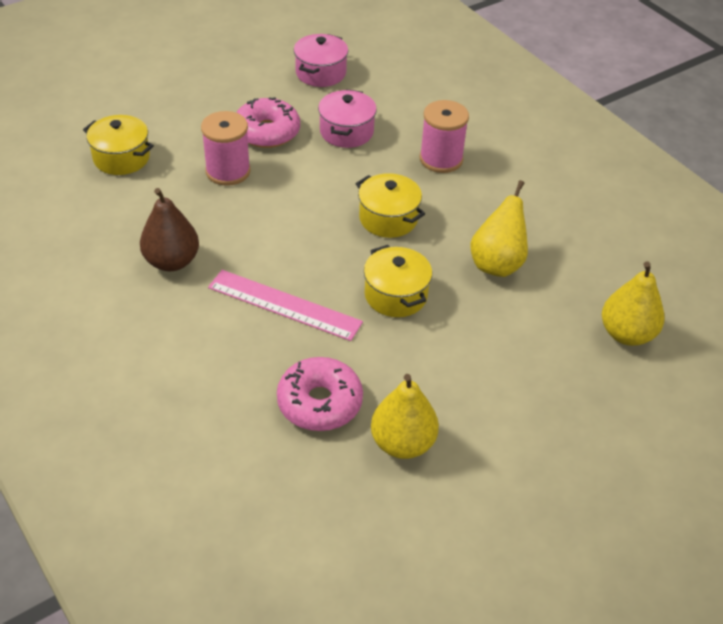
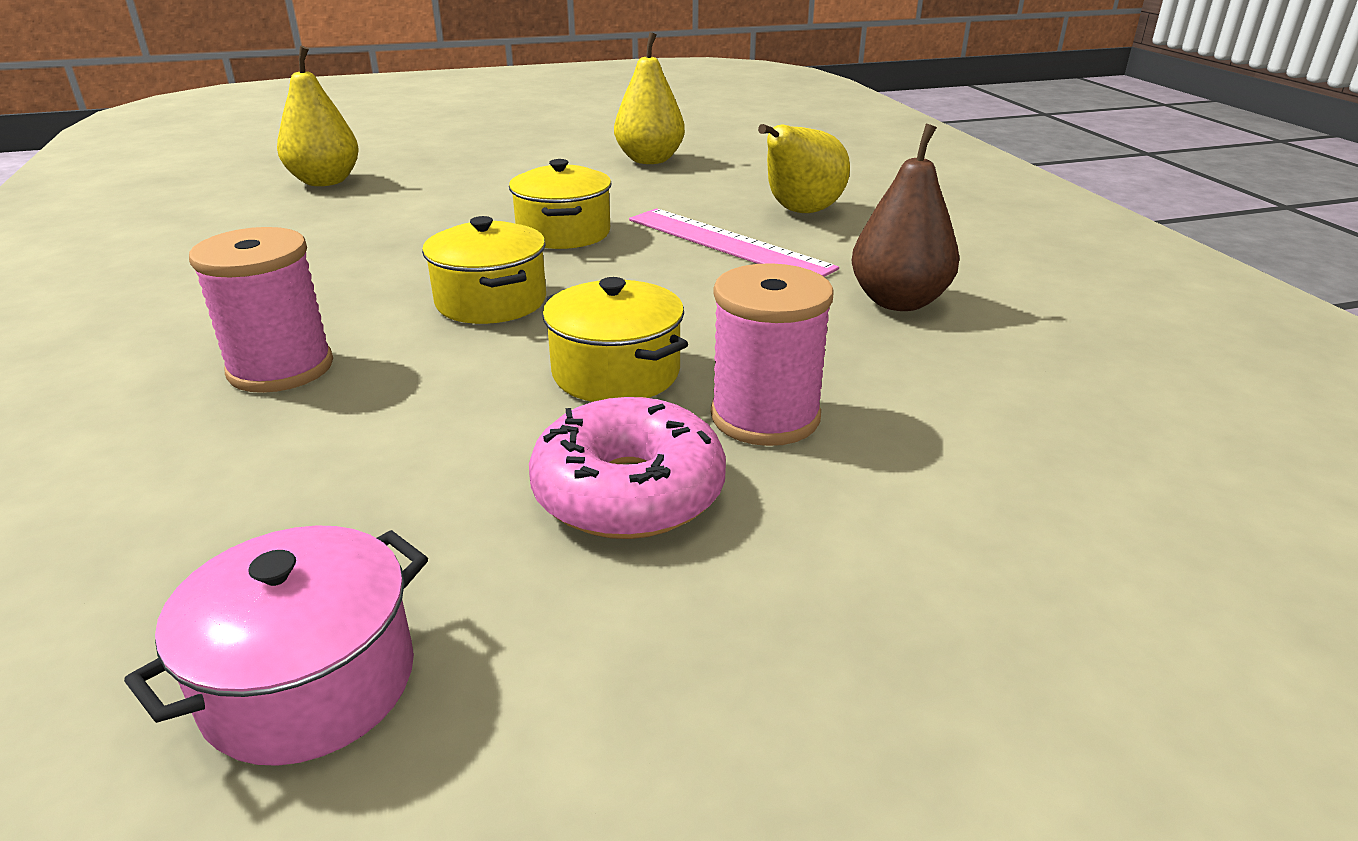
camera: 160 degrees left, 15 degrees down
(121, 158) = (1047, 489): yellow pot -> yellow pot (616, 373)
(319, 402) = (721, 184): pink donut -> none
(346, 132) = (421, 457): pink pot -> none
(497, 264) = (388, 240): yellow pear -> yellow pear (800, 212)

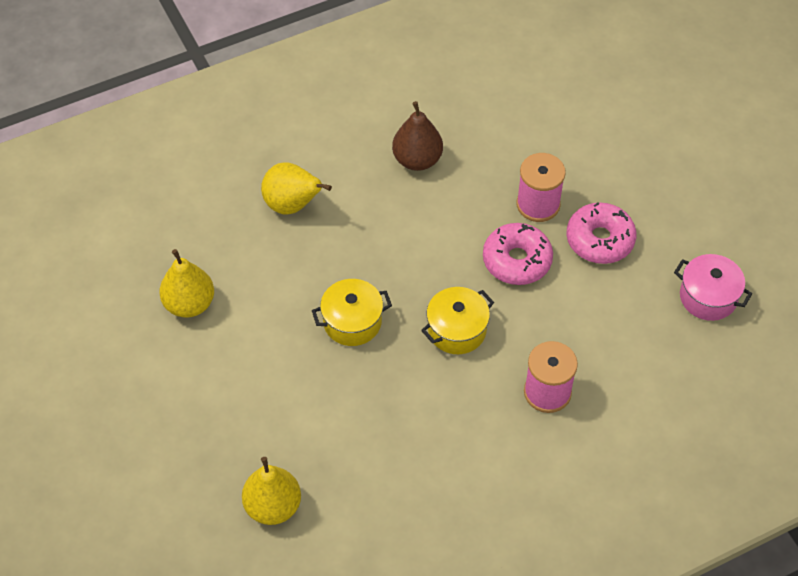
camera: 100 degrees left, 25 degrees up
(616, 373) = (517, 260): yellow pot -> pink donut
(727, 243) = (353, 237): pink ruler -> none

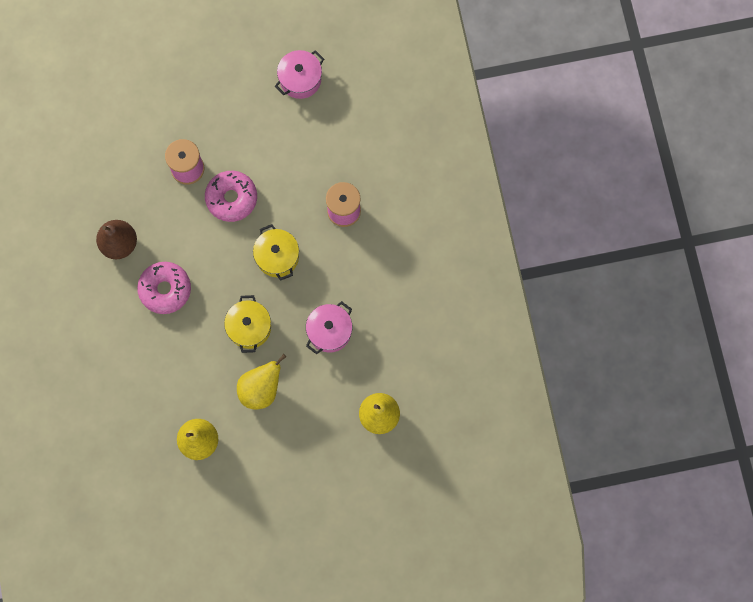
camera: 75 degrees left, 20 degrees up
(292, 205) = (133, 346): yellow pear -> yellow pear (261, 389)
(374, 416) = (329, 331): none -> pink pot
(600, 240) = (231, 135): pink donut -> pink donut (165, 289)

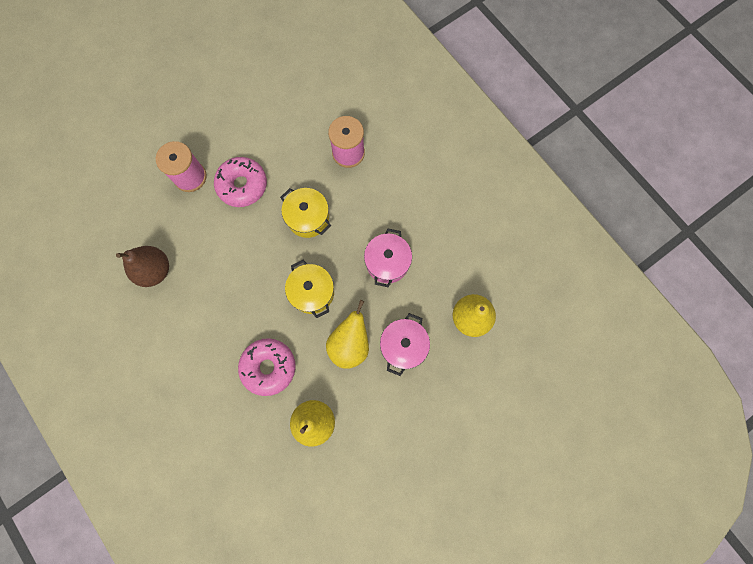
camera: 25 degrees left, 0 degrees up
(165, 289) = (217, 293): pink donut -> pink donut (269, 367)
(300, 79) = (257, 62): pink pot -> pink pot (403, 346)

